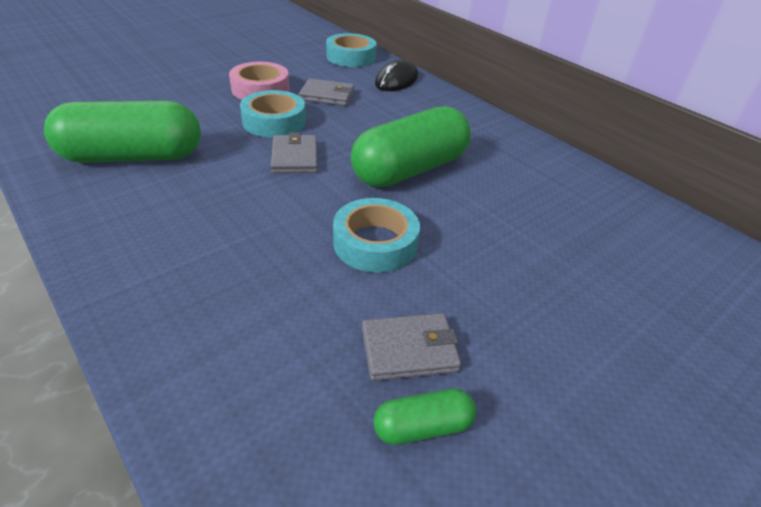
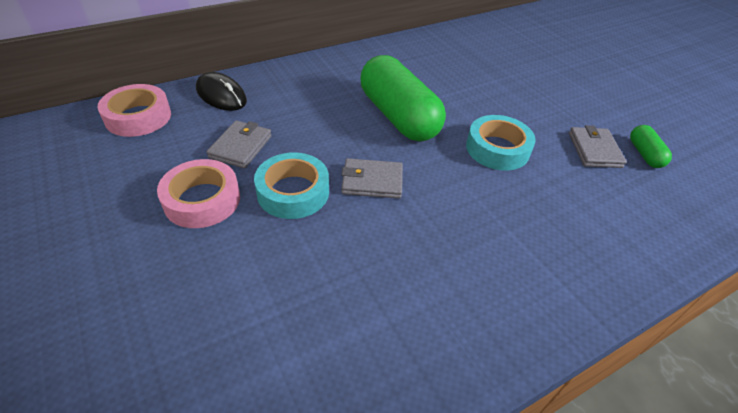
camera: 80 degrees left, 5 degrees up
(133, 157) = (356, 319): green capsule -> none
(351, 57) = (138, 117): turquoise tape -> pink tape

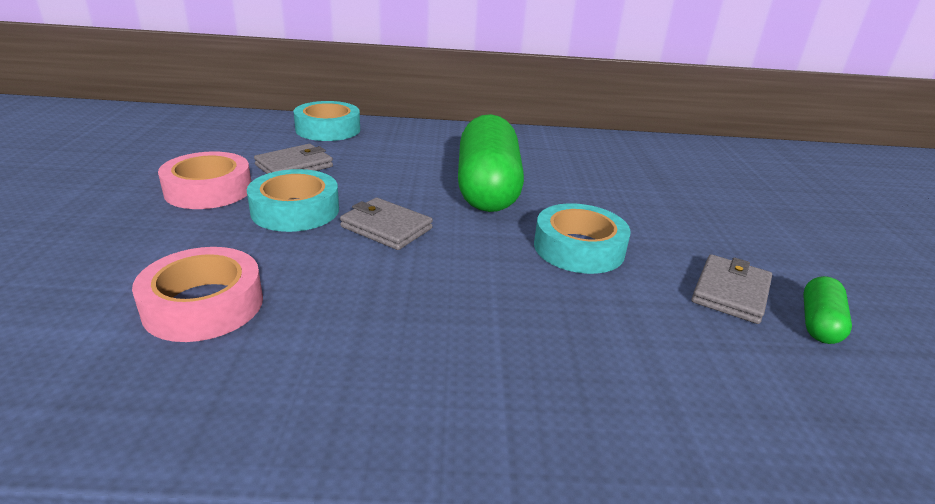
camera: 30 degrees right, 15 degrees down
(138, 117) = (239, 125): pink tape -> pink tape (204, 305)
(221, 95) = (328, 129): black mouse -> turquoise tape

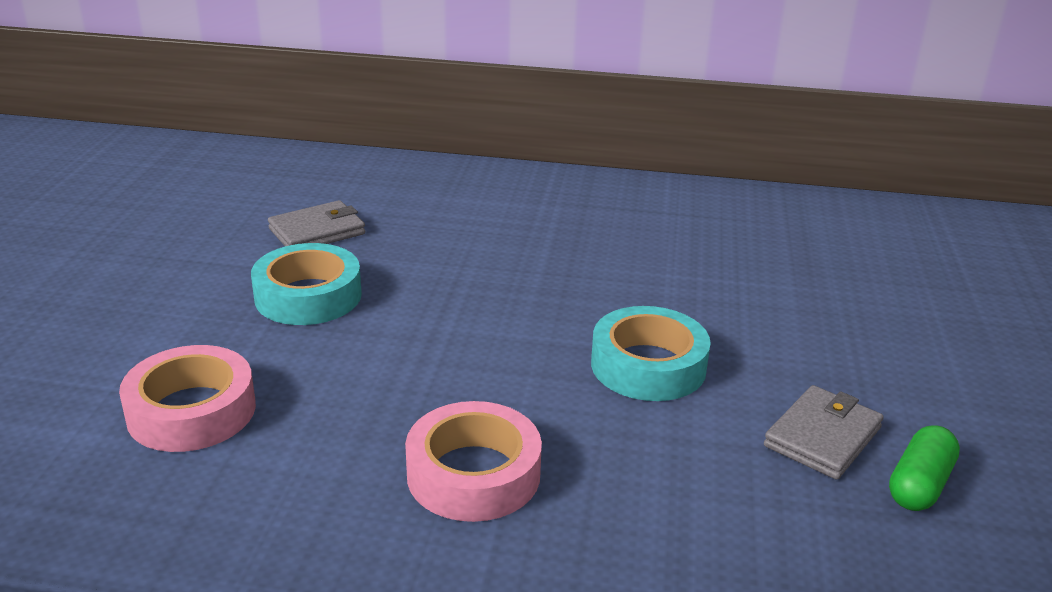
camera: 10 degrees right, 0 degrees up
(209, 190) = (210, 263): pink tape -> pink tape (473, 474)
(328, 129) = (370, 174): turquoise tape -> none
(386, 228) = (413, 325): grey wallet -> none
(487, 188) = (557, 273): green capsule -> none

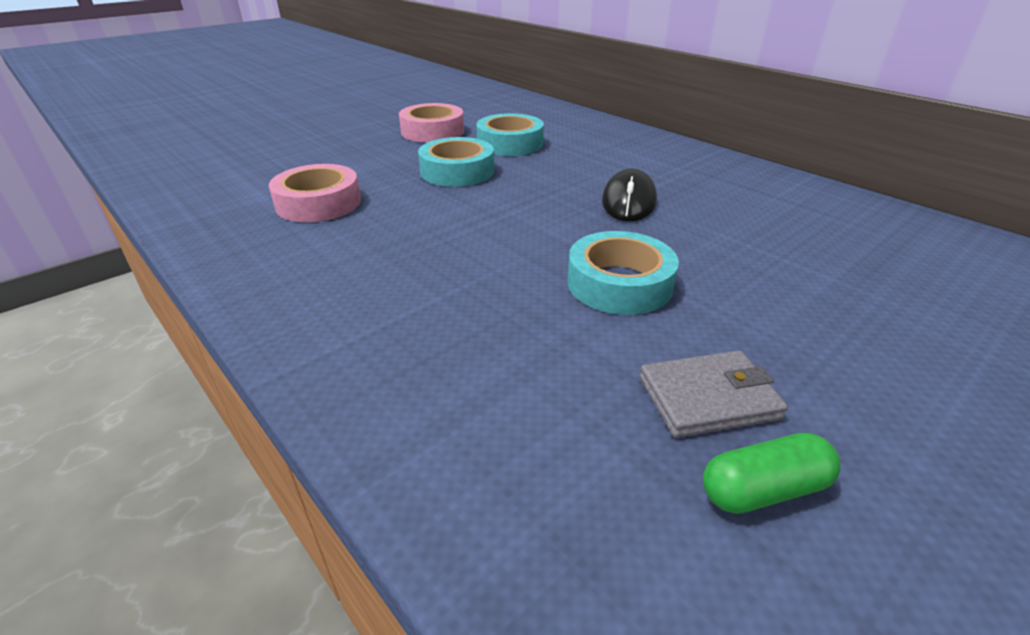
camera: 40 degrees right, 5 degrees up
(317, 231) = (510, 143): grey wallet -> turquoise tape
(473, 474) = (403, 295): pink tape -> pink tape (432, 131)
(546, 267) = (628, 201): none -> black mouse

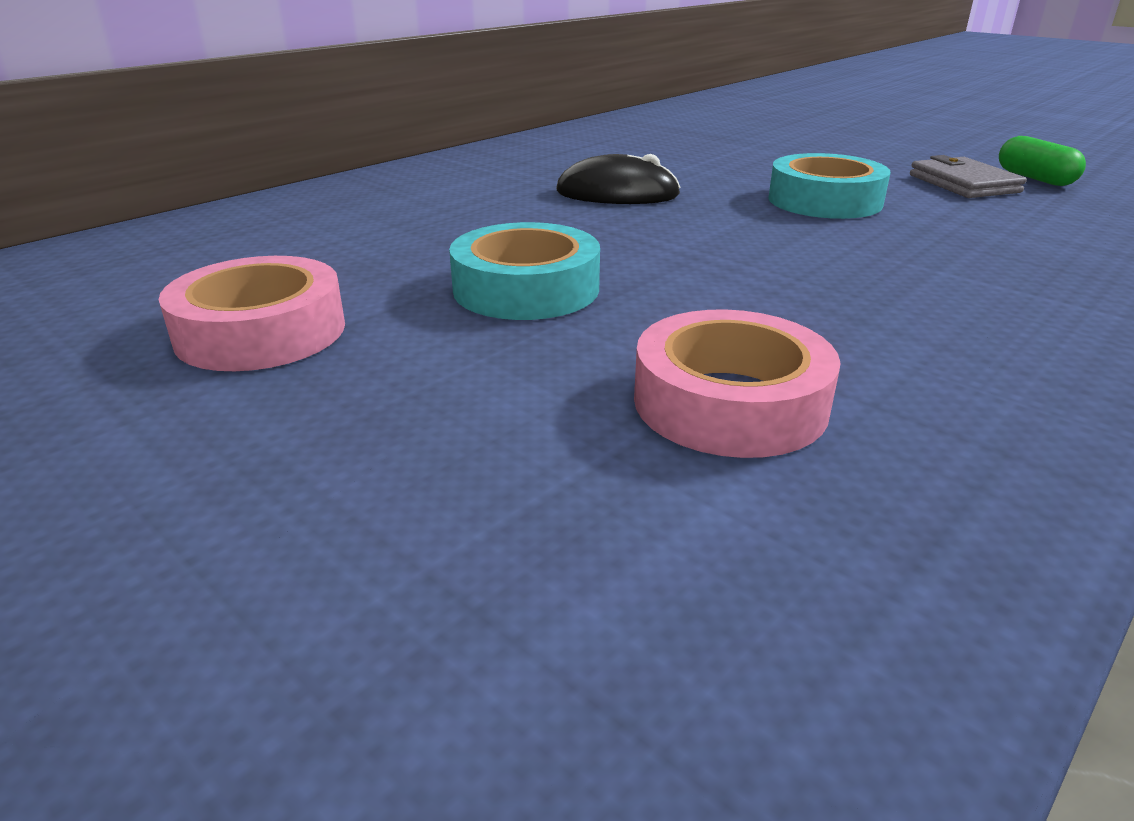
camera: 95 degrees left, 5 degrees down
(510, 143) = (377, 257): turquoise tape -> none

